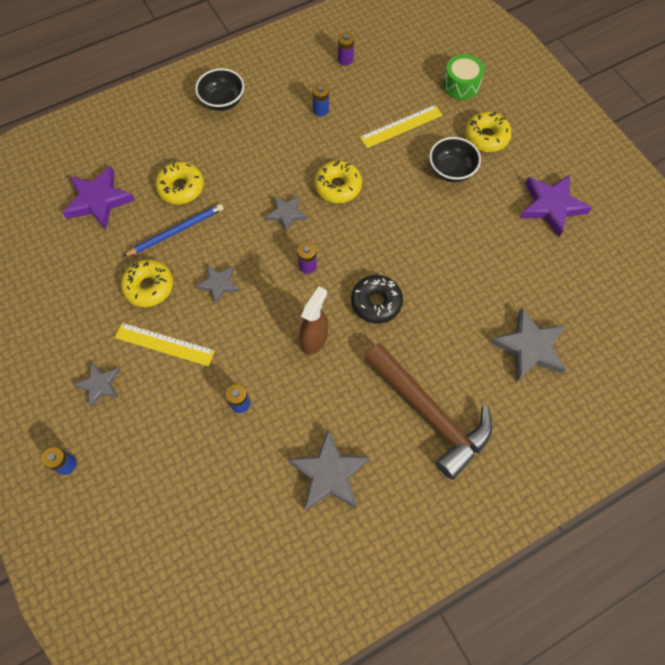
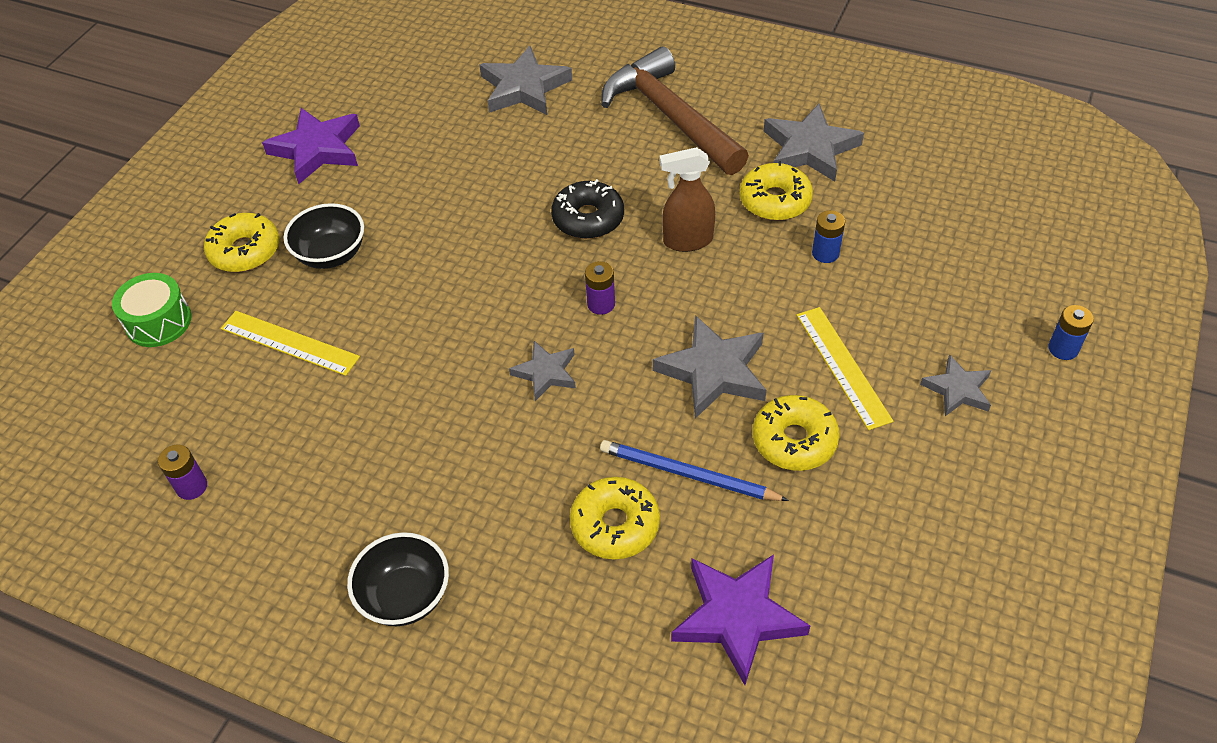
camera: 125 degrees left, 15 degrees down
(218, 284) = (714, 371): grey star -> grey star, size x1.69
(321, 110) = (326, 452): blue battery -> none
(338, 186) = (453, 348): yellow donut -> yellow donut (775, 201)
(429, 413) = (671, 117): brown hammer -> brown hammer turned 45 degrees counterclockwise

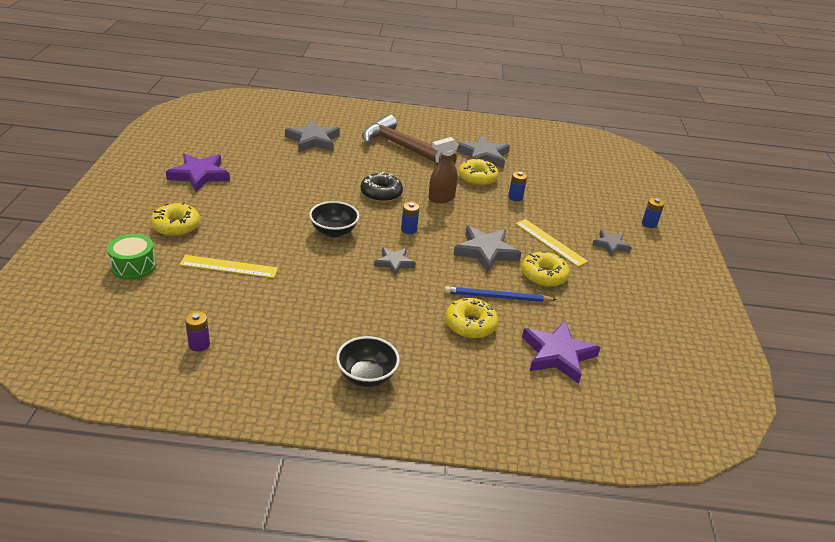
camera: 25 degrees left, 15 degrees down
(331, 255) = (234, 223): black bowl -> black bowl (334, 231)
(601, 304) = (409, 229): purple battery -> blue battery

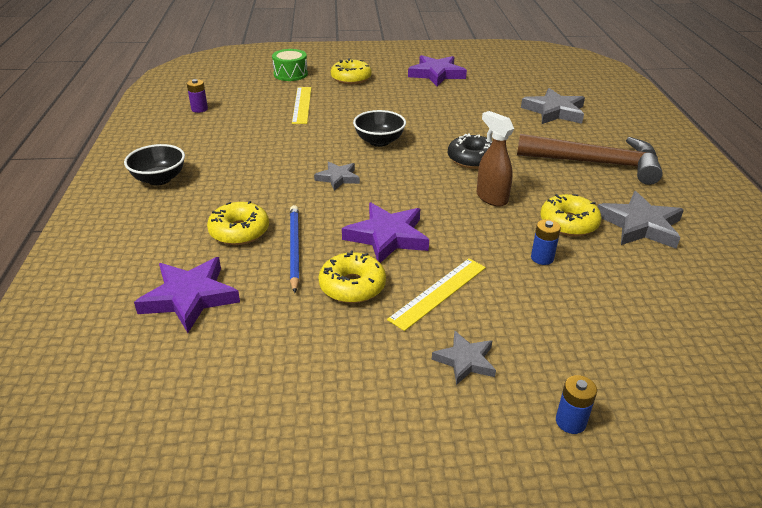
camera: 85 degrees right, 0 degrees up
(403, 147) = (596, 163): brown hammer -> brown hammer turned 75 degrees clockwise
(409, 229) = (407, 181): blue battery -> none
(486, 251) = (387, 237): grey star -> purple star

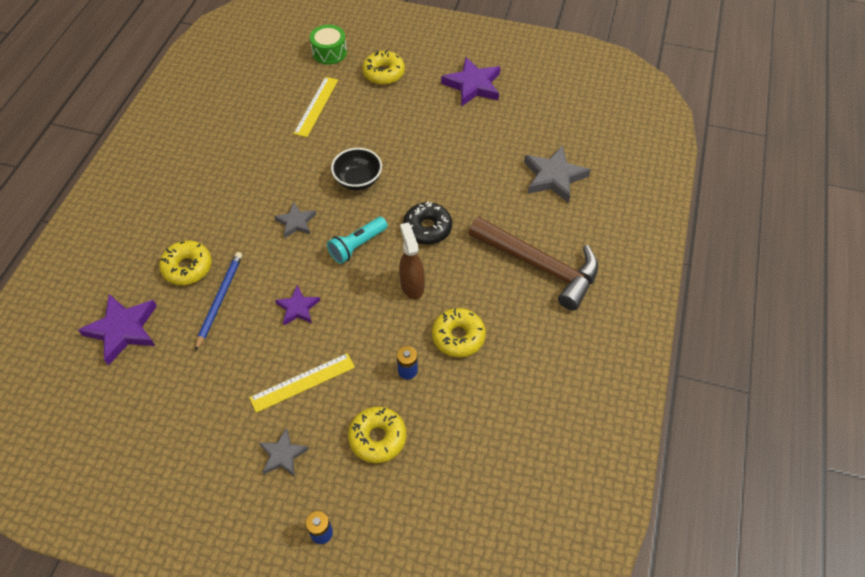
camera: 20 degrees right, 20 degrees up
(159, 179) = (152, 184): black bowl -> none
(199, 109) = (223, 91): purple battery -> none
(352, 286) = (242, 355): yellow donut -> yellow donut (377, 438)
(387, 237) = (298, 308): purple star -> purple star, size x0.59
(414, 182) = (357, 246): none -> turquoise flashlight
(640, 225) = (519, 358): grey star -> none

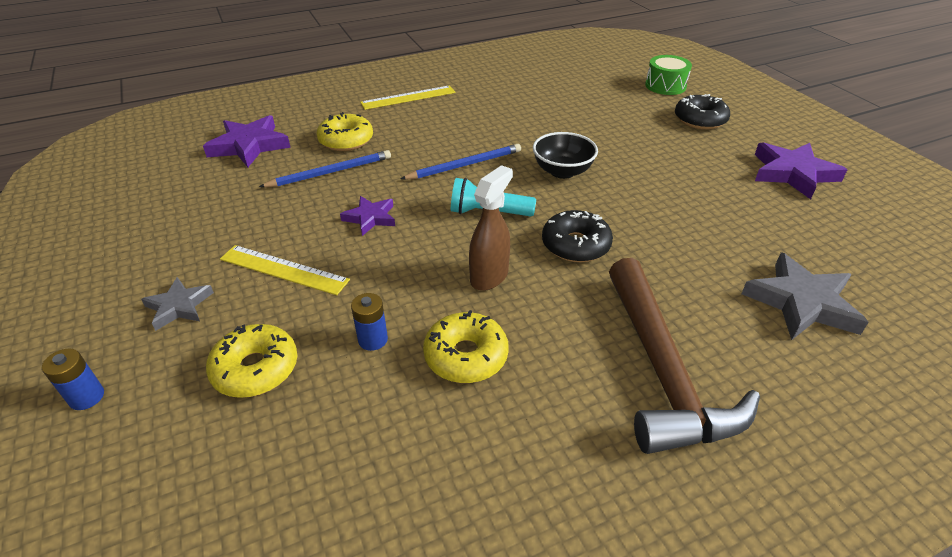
camera: 50 degrees right, 15 degrees down
(296, 222) = (465, 165): grey star -> blue pencil
(316, 106) = (601, 109): yellow ruler -> yellow ruler (408, 97)
(384, 73) = (700, 120): yellow donut -> black donut

